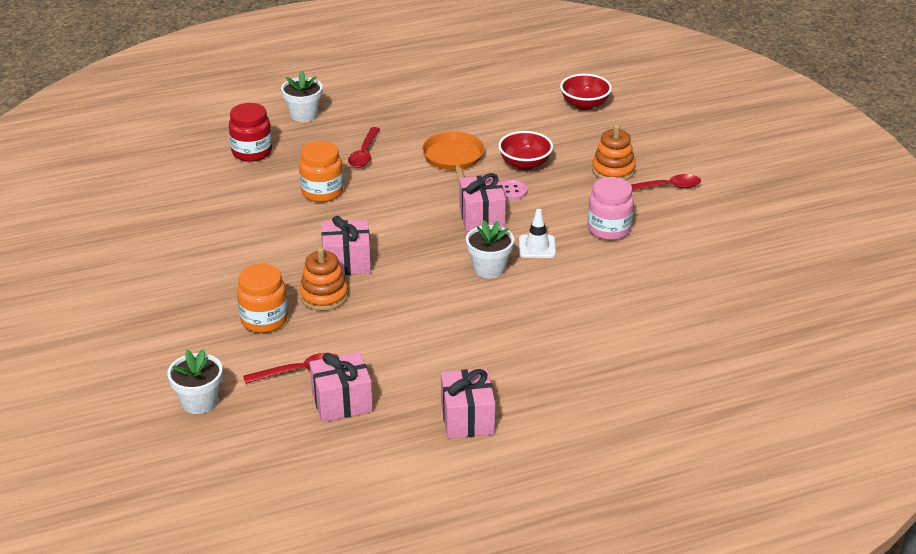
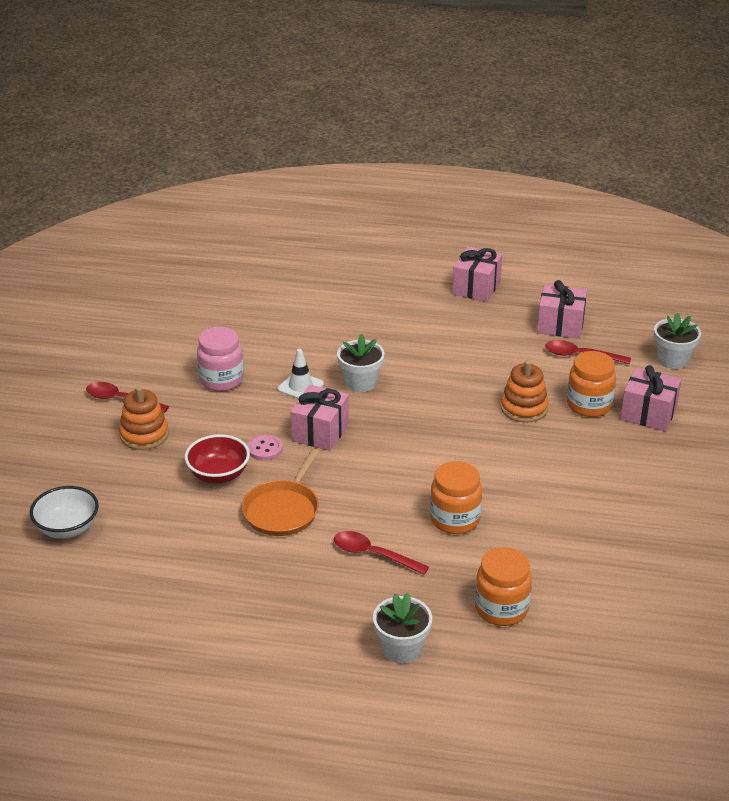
camera: 150 degrees left, 0 degrees up
(252, 152) = (501, 609): red jar -> orange jar
(347, 262) = (482, 432): pink gift -> pink gift (648, 414)
(364, 154) = (373, 554): red spoon -> red spoon turned 105 degrees counterclockwise
(584, 104) = (67, 528): red bowl -> white bowl

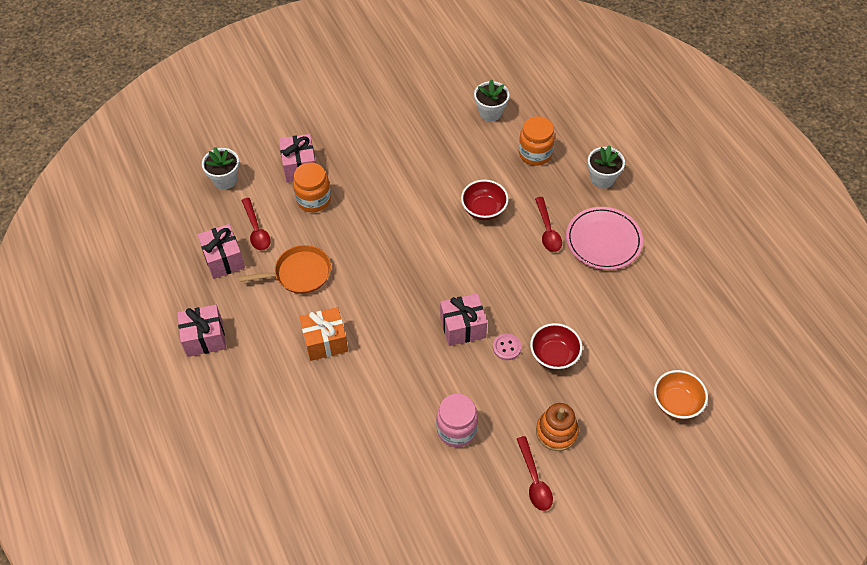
camera: 125 degrees left, 20 degrees up
(67, 528) = (676, 403): white bowl -> orange bowl
(283, 510) = (553, 297): orange pan -> orange pan (300, 273)
(300, 387) = (423, 372): white traffic cone -> none
(311, 593) = (603, 240): none -> pink plate
(360, 382) = (389, 338): white flower pot -> white flower pot (490, 112)
(399, 346) = (325, 341): none -> orange gift
(455, 519) = (484, 209): orange jar -> red bowl
(524, 408) = (344, 231): orange stacking toy -> none

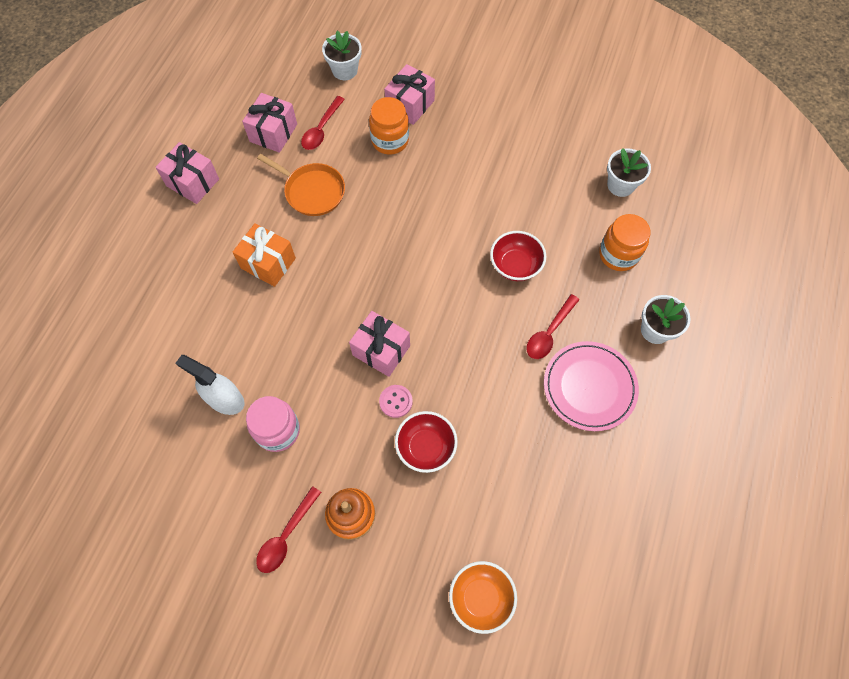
camera: 45 degrees right, 10 degrees up
(400, 444) = (225, 399): none -> white spray bottle

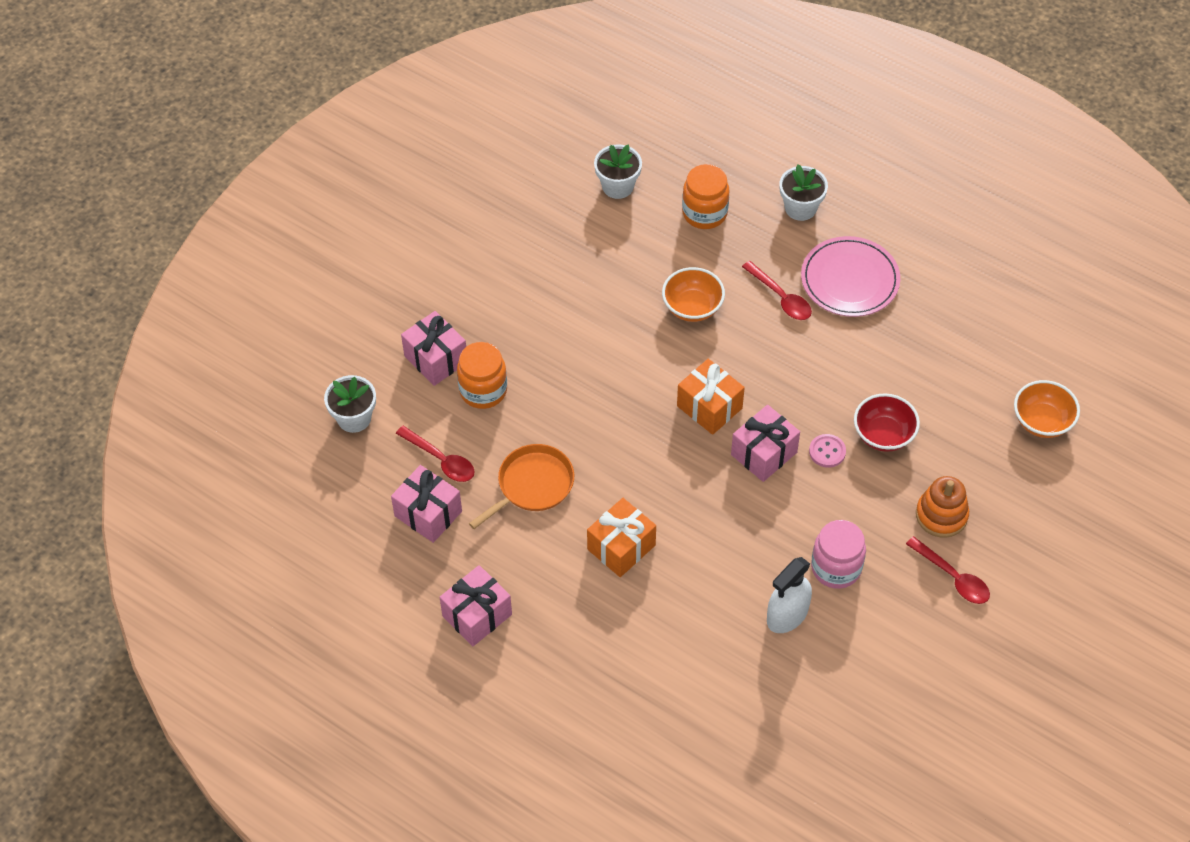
camera: 75 degrees left, 10 degrees down
(417, 299) = (709, 407): none -> orange gift
(515, 265) = (692, 307): red bowl -> orange bowl

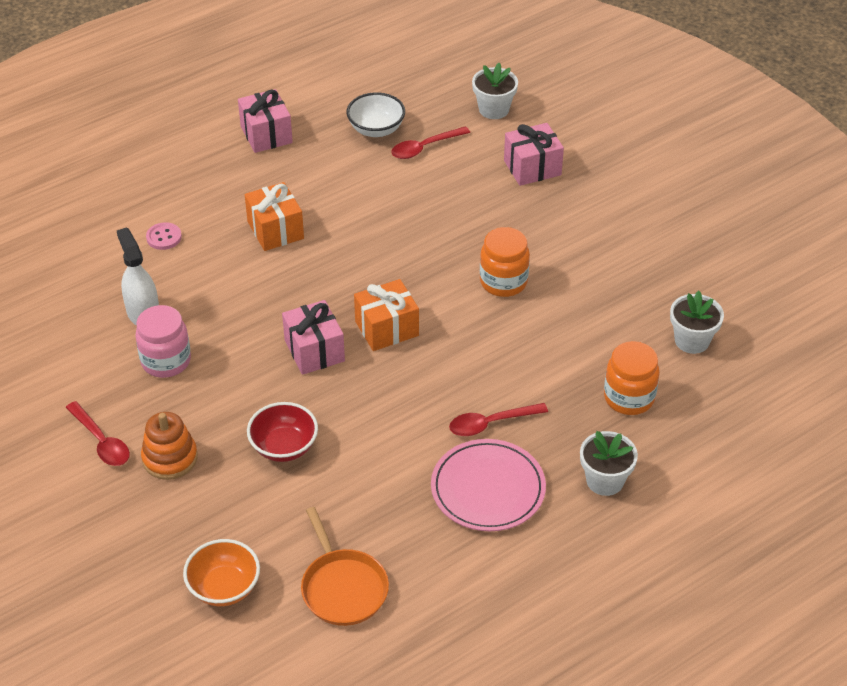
camera: 110 degrees right, 10 degrees down
(428, 514) = (376, 129): pink gift -> white bowl
(483, 390) = (483, 188): orange jar -> orange jar (503, 282)
(532, 485) = (369, 194): orange pan -> orange pan (343, 588)
(692, 307) = (510, 351): orange bowl -> none
(827, 451) = (290, 397): pink button -> pink button (164, 237)
(953, 577) = (101, 441): red spoon -> red spoon turned 105 degrees counterclockwise

